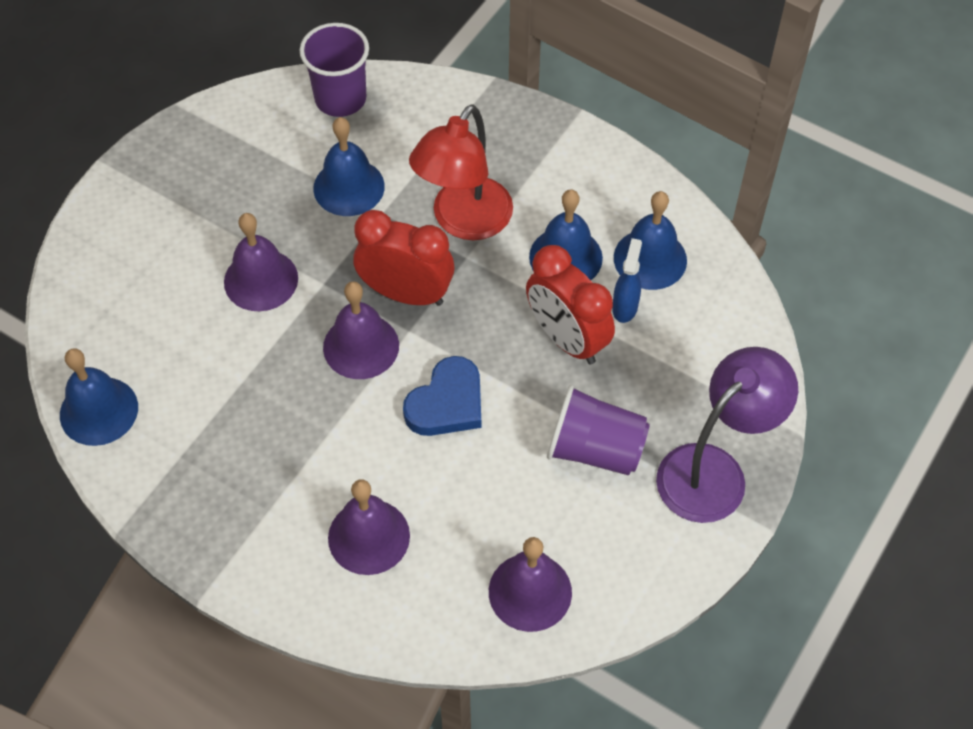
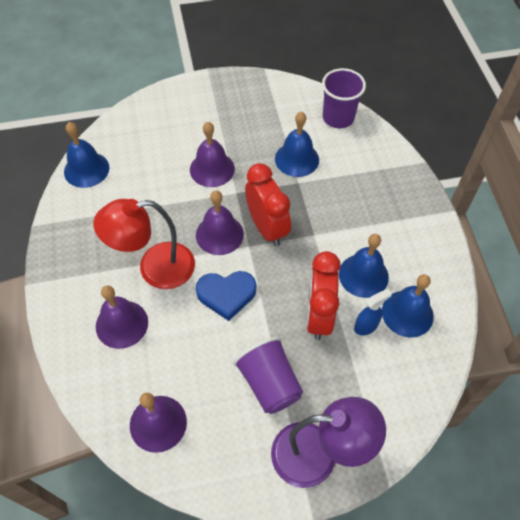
camera: 45 degrees right, 0 degrees up
(464, 221) = (332, 217): red lamp -> red lamp (155, 268)

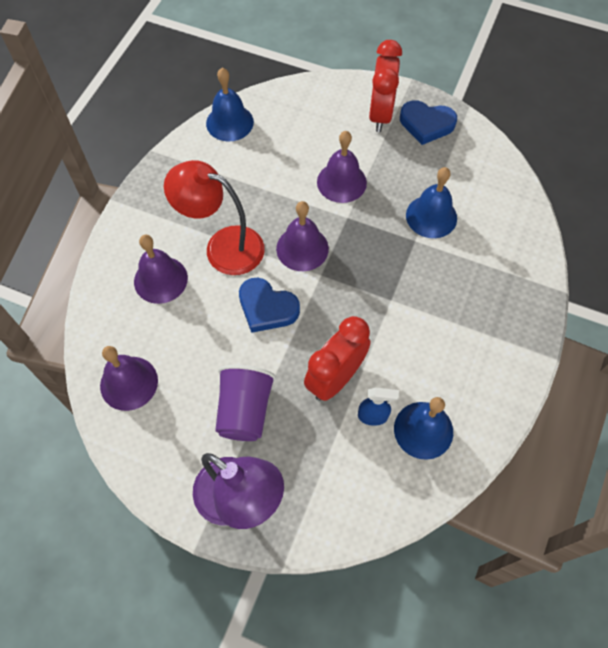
camera: 35 degrees right, 5 degrees up
(243, 95) = (426, 124): none -> blue heart
(267, 228) = (351, 267): red clock -> red clock (380, 114)
(338, 118) = (507, 196): purple cup -> none
(363, 275) = (408, 367): blue bell -> none

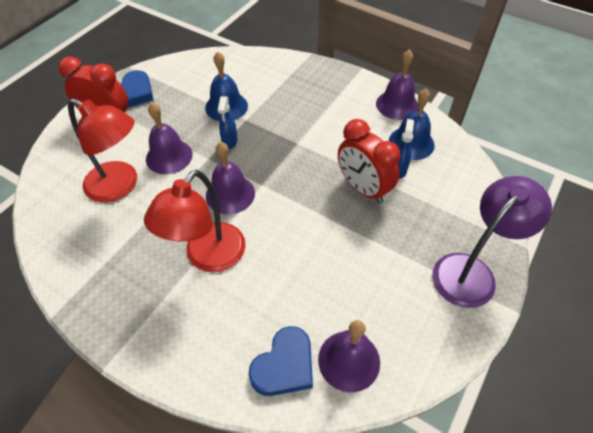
camera: 80 degrees left, 10 degrees down
(160, 279) = (231, 319): purple bell -> purple bell (397, 105)
(229, 122) = (53, 235): blue bell -> none
(245, 410) = (387, 257): purple cup -> none
(267, 308) = (286, 228): blue heart -> blue heart (284, 365)
(294, 153) = (120, 186): none -> red lamp
(376, 232) = (229, 142): none -> blue spray bottle

